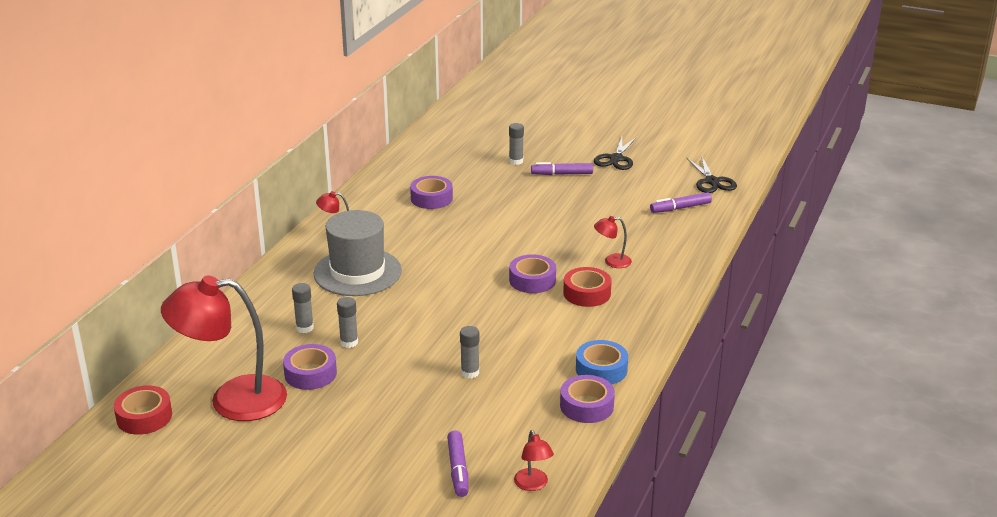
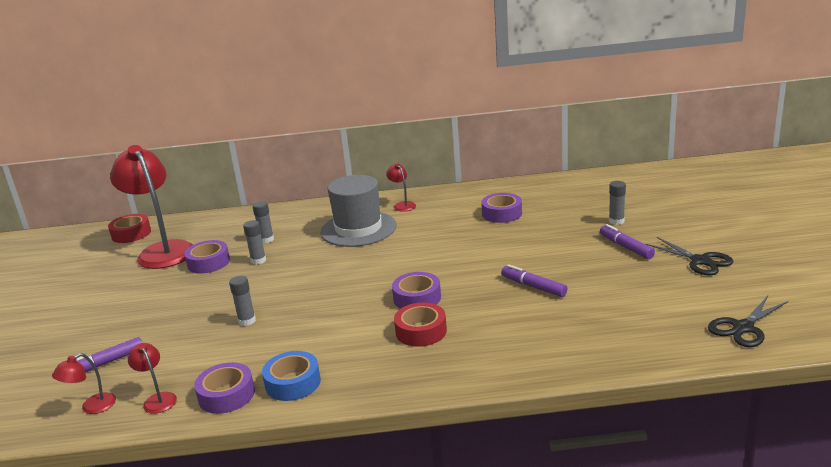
camera: 65 degrees right, 5 degrees down
(612, 261) = (493, 325): red lamp -> red lamp (158, 399)
(616, 159) = (700, 261): black scissors -> black scissors turned 120 degrees counterclockwise
(680, 208) = (653, 328): purple marker -> purple marker (533, 287)

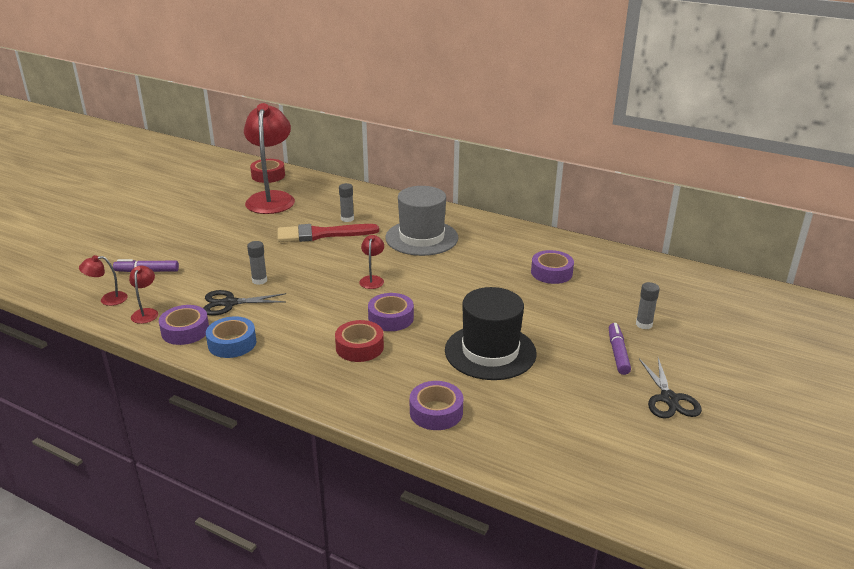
camera: 30 degrees right, 5 degrees up
(208, 262) = (289, 221): purple tape -> purple tape (436, 412)
(258, 260) = (322, 234): grey glue stick -> red brush
(402, 205) = (481, 230): red lamp -> red lamp (372, 279)
(533, 287) = (490, 352): purple marker -> black hat
(743, 328) = (618, 480): black scissors -> black scissors (229, 303)

